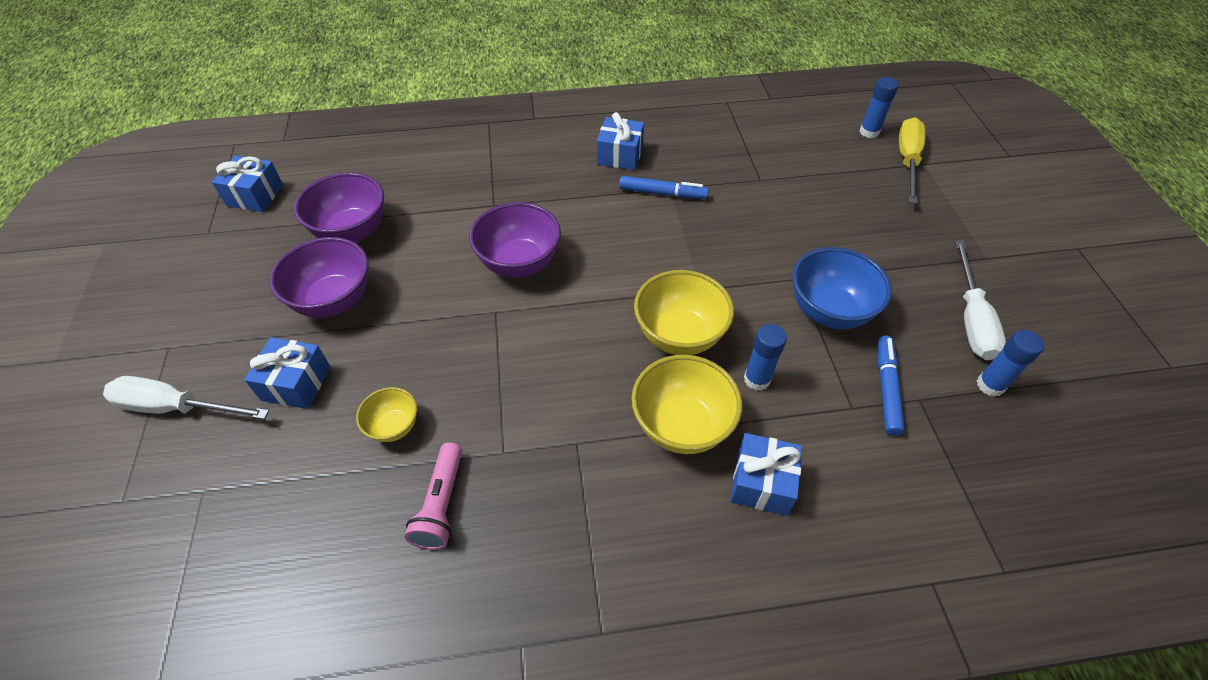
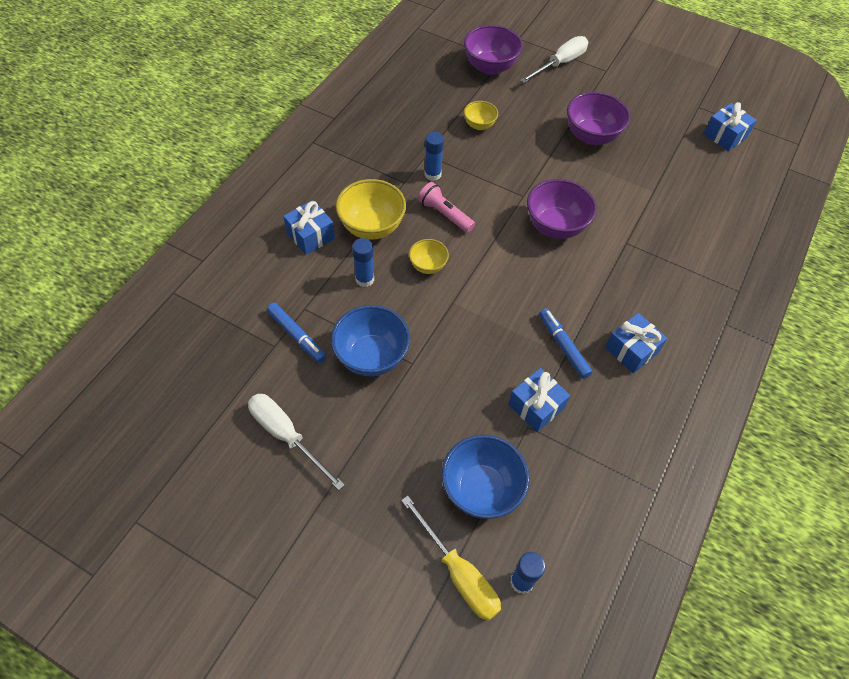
camera: 125 degrees right, 5 degrees up
(296, 383) = (540, 103): blue gift -> blue gift (536, 406)
(352, 231) = (651, 165): purple bowl -> purple bowl (490, 67)
(441, 504) = (420, 123): pink flashlight -> pink flashlight (445, 214)
(662, 193) = (563, 346): blue marker -> blue marker turned 105 degrees clockwise
(679, 335) = (428, 266): yellow bowl -> yellow bowl, size x0.56
(840, 179) = (481, 489): none -> blue bowl
(990, 385) = (242, 393): blue glue stick -> blue glue stick (432, 174)

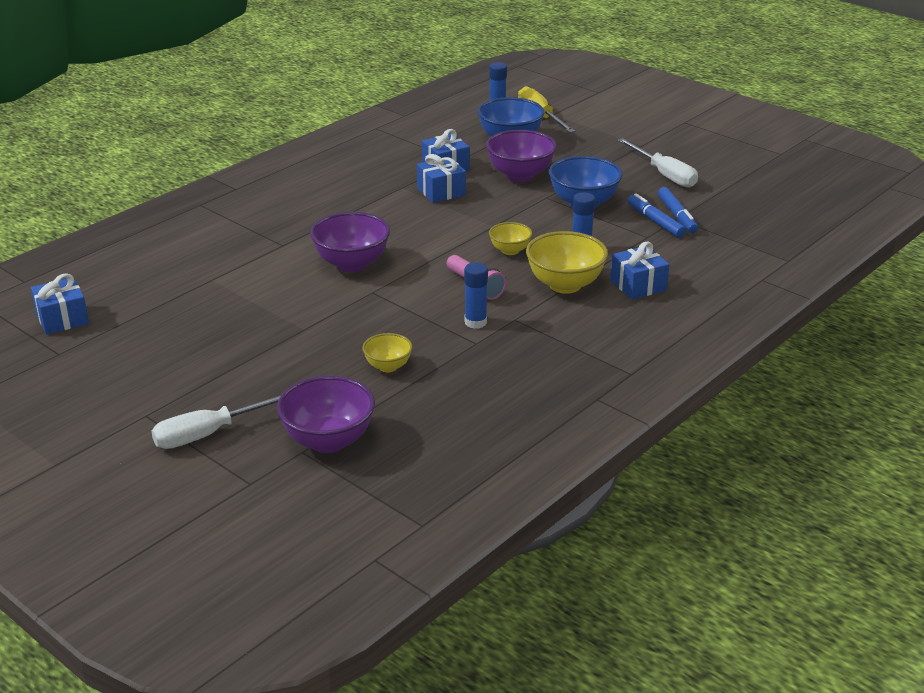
camera: 165 degrees left, 25 degrees down
(563, 346) = (400, 192): blue marker -> blue marker (677, 215)
(591, 136) = (241, 338): purple bowl -> purple bowl (520, 175)
(631, 350) = (339, 184): blue gift -> blue gift (441, 192)

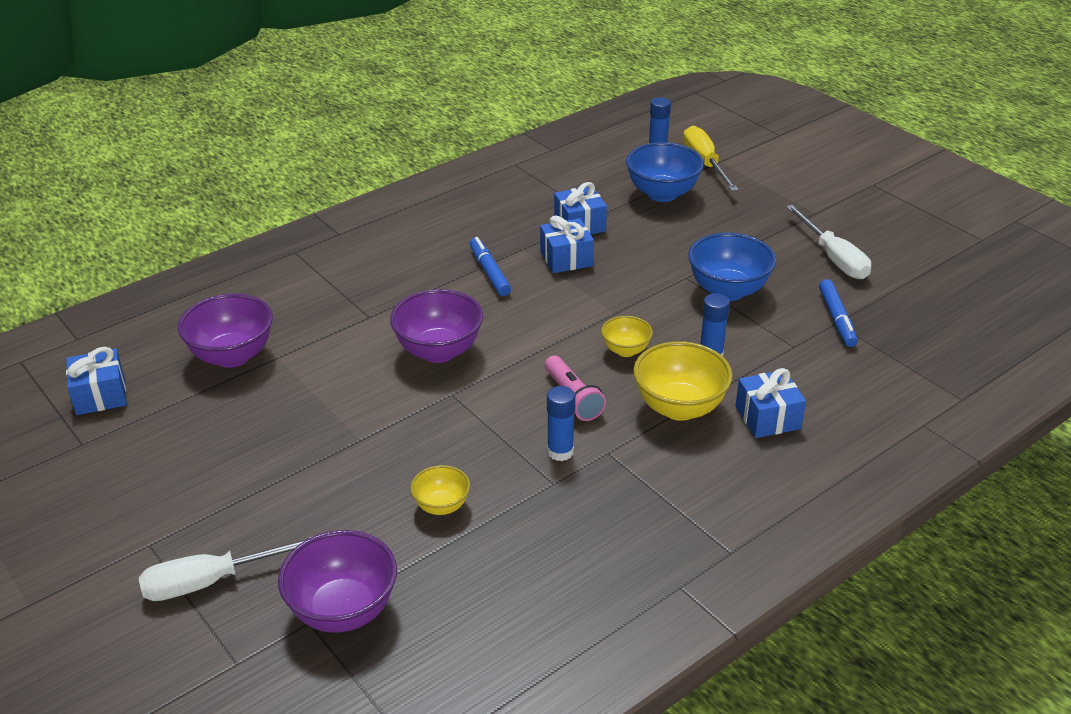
camera: 10 degrees right, 5 degrees up
(520, 175) = (662, 243): purple bowl -> purple bowl (232, 356)
(655, 222) = (808, 325): blue marker -> blue marker (489, 272)

